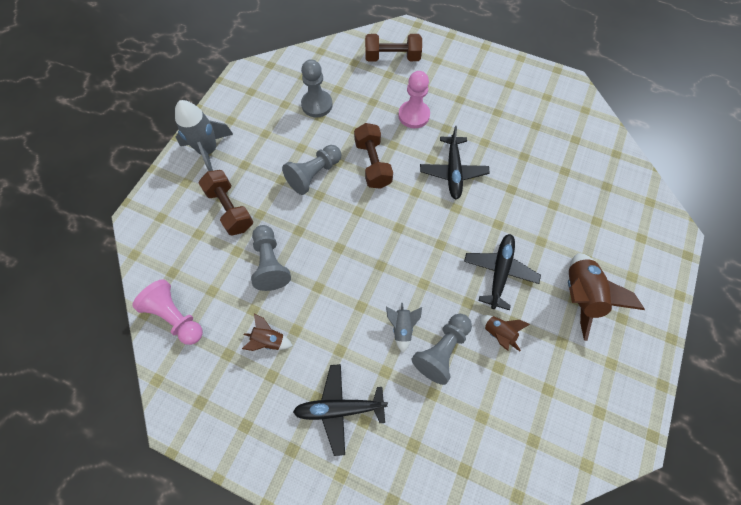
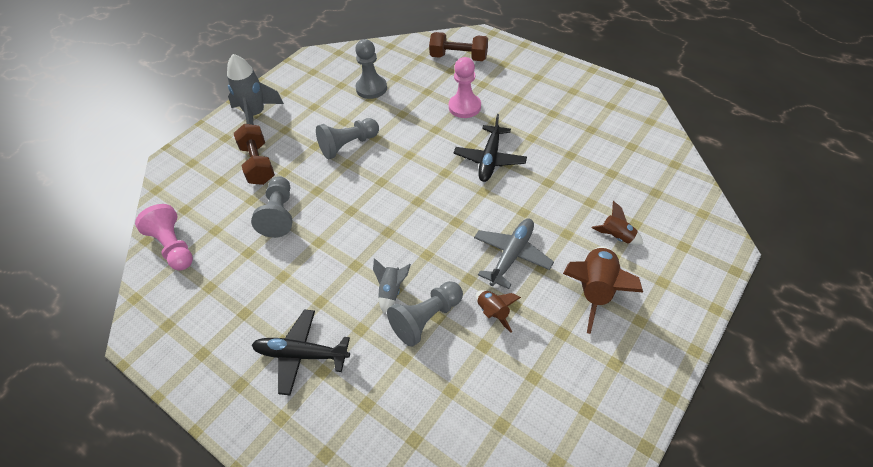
camera: 15 degrees right, 15 degrees down
(269, 340) = (253, 281): brown rocket -> brown rocket (616, 237)
(373, 164) = (409, 143): brown dumbbell -> none
(499, 272) = (512, 255): black plane -> grey plane

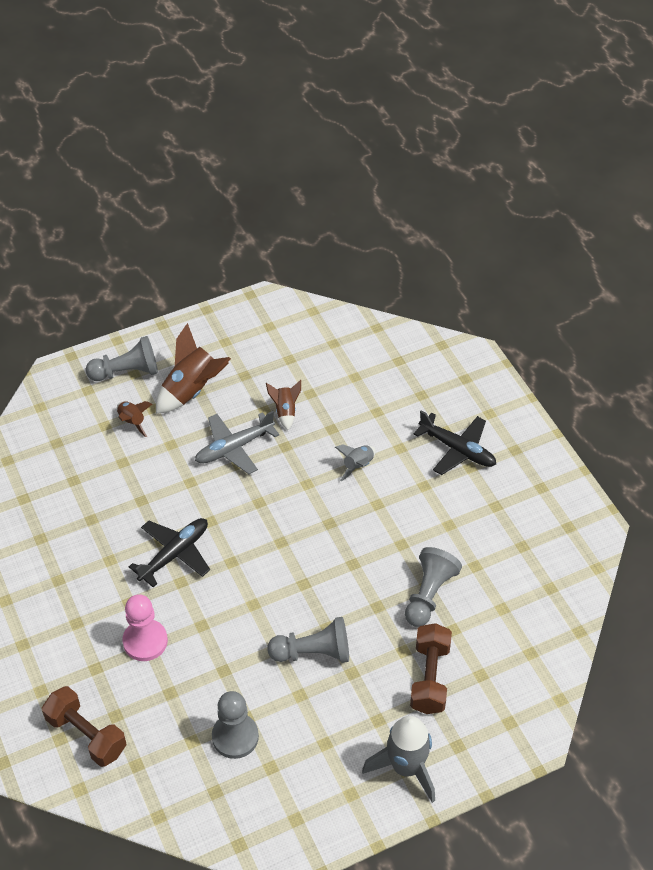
camera: 155 degrees left, 0 degrees up
(173, 247) = (550, 608): pink pawn -> none
(426, 319) = (341, 431): grey pawn -> grey pawn (127, 372)

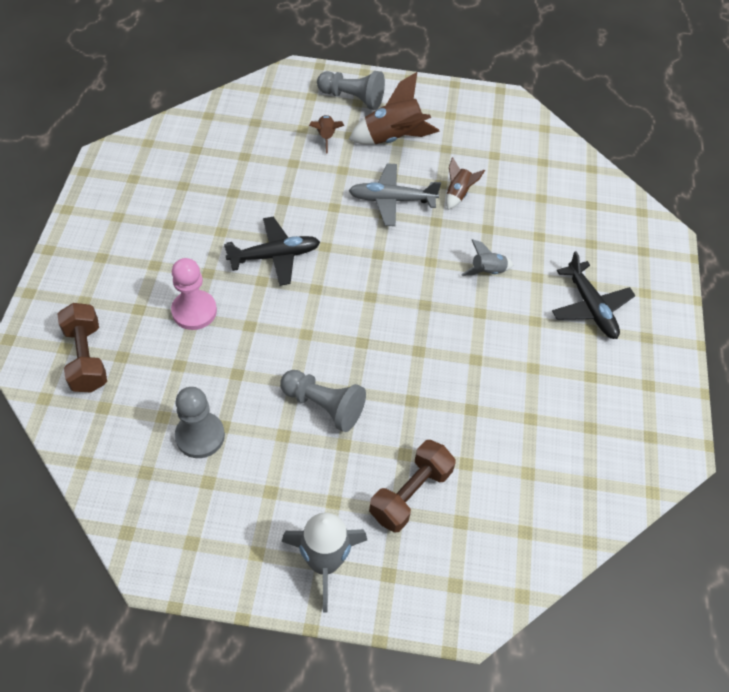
camera: 30 degrees right, 5 degrees up
(429, 594) = (467, 418): grey pawn -> none

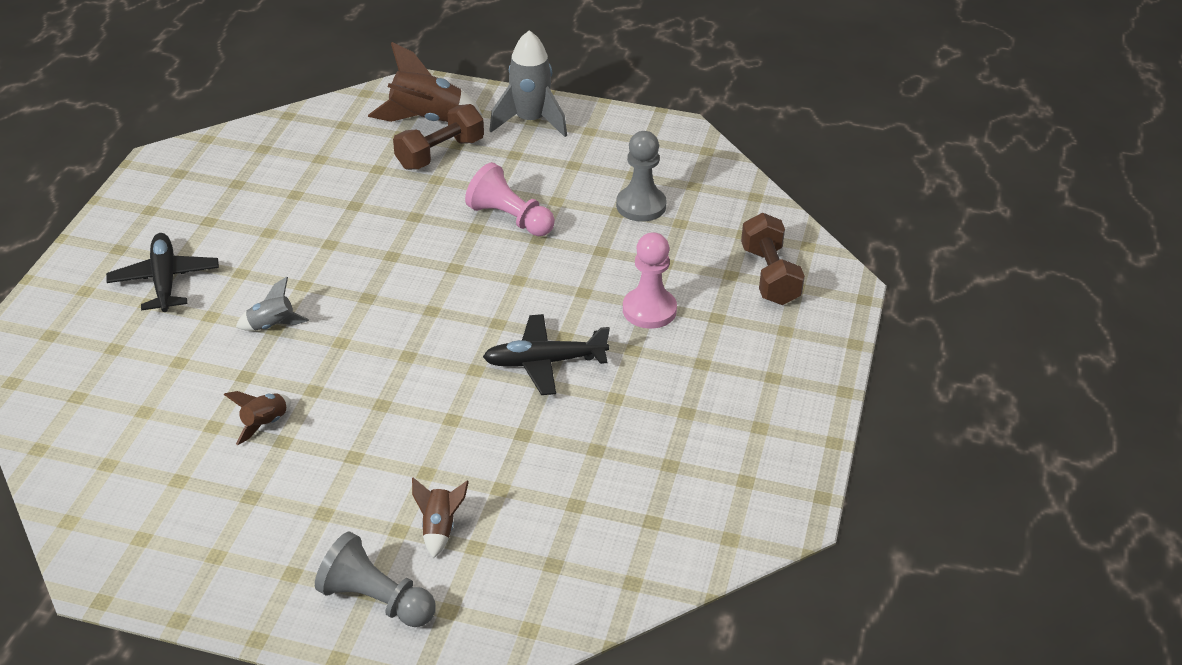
camera: 170 degrees left, 15 degrees down
(324, 406) = (510, 218): grey pawn -> pink pawn
(392, 200) = (365, 422): grey plane -> none
(393, 138) = (329, 519): brown rocket -> brown rocket (426, 119)

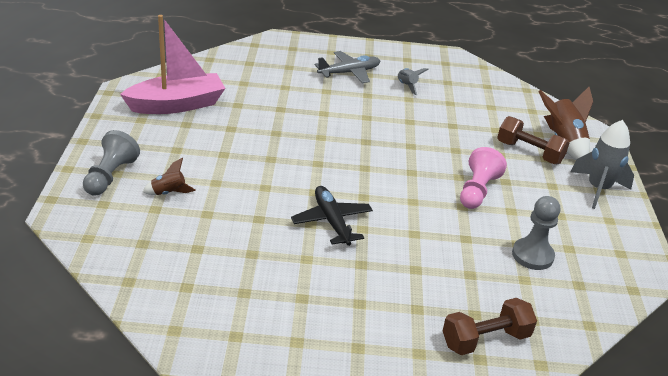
camera: 75 degrees right, 5 degrees down
(165, 280) = (349, 73): black plane -> grey plane
(184, 504) = (177, 105): none -> pink boat
(264, 424) = (243, 120): brown rocket -> none
(272, 326) = (325, 111): grey rocket -> grey rocket (407, 86)
(649, 310) = (409, 269): pink pawn -> none

